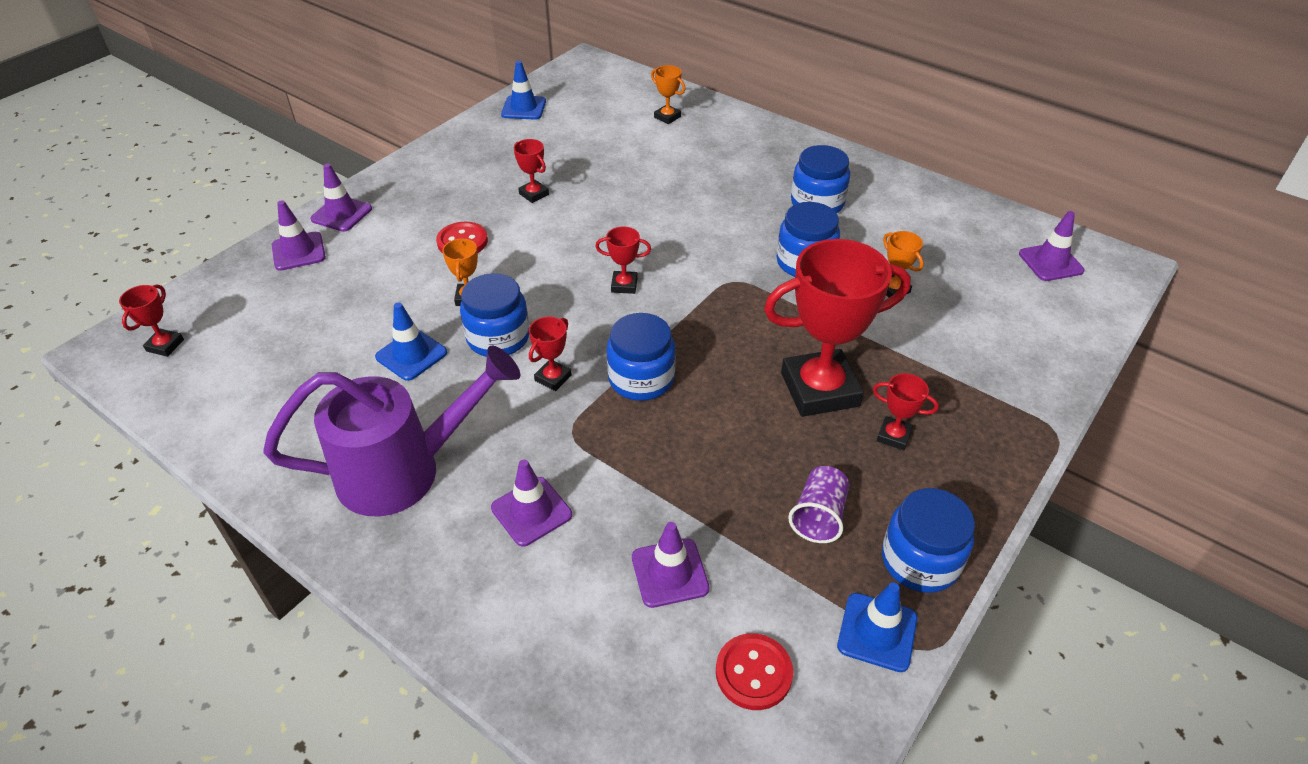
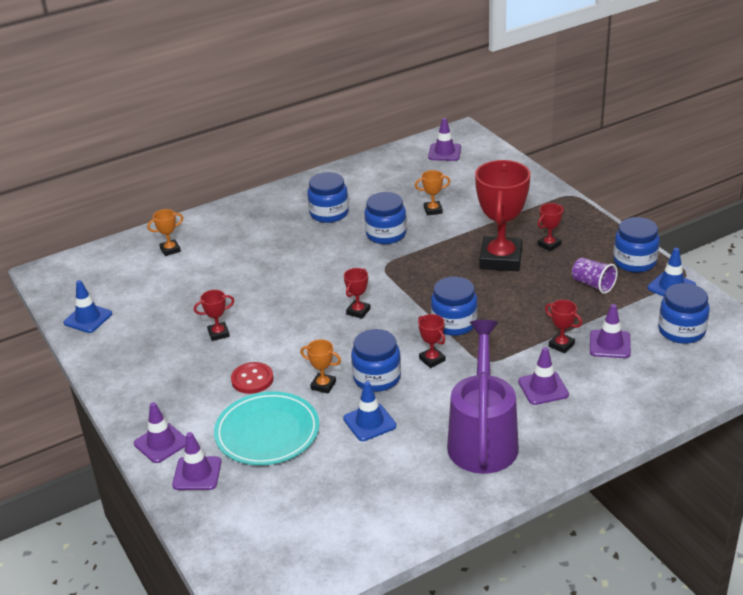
camera: 65 degrees left, 10 degrees down
(165, 345) = (272, 563): red trophy -> red trophy (561, 345)
(374, 279) = (267, 432): none -> turquoise plate
(753, 673) = (681, 331): red button -> blue jar

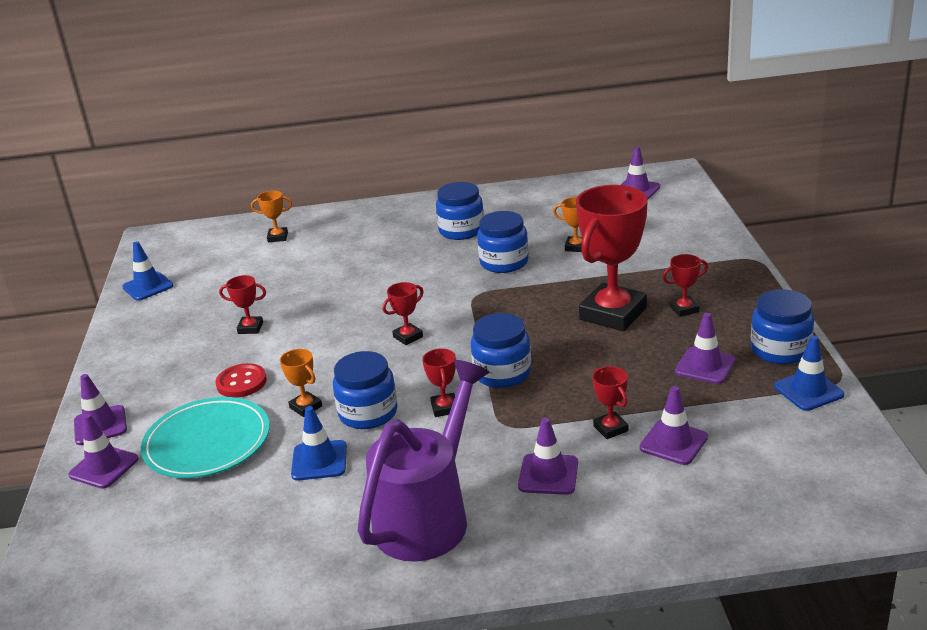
camera: 25 degrees right, 5 degrees down
(593, 285) = (705, 366): purple cup -> purple traffic cone
(681, 331) = (783, 448): blue jar -> none

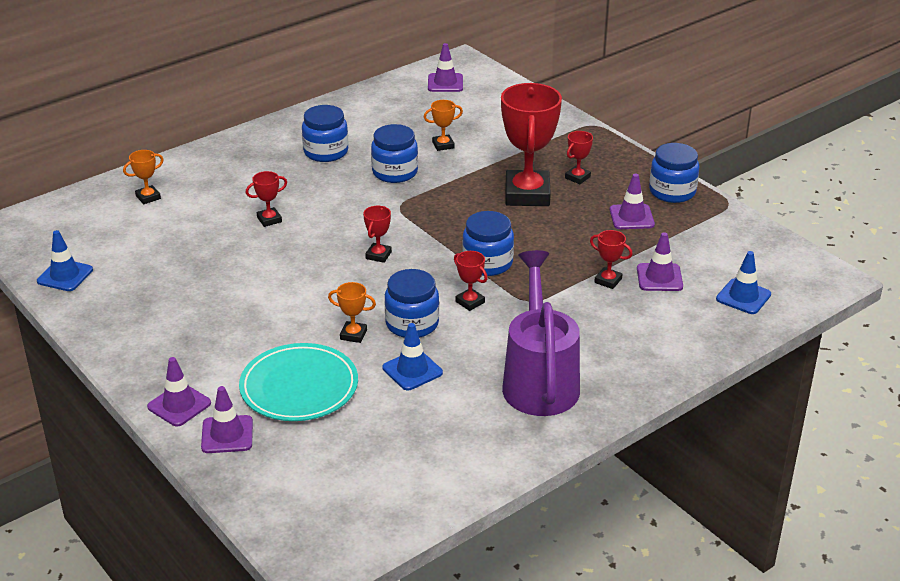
camera: 35 degrees left, 5 degrees up
(241, 382) = (271, 332): red button -> none
(250, 328) = (223, 285): red trophy -> red trophy (269, 219)
(548, 474) = (595, 325): purple traffic cone -> none
(808, 390) = (715, 216): blue traffic cone -> blue traffic cone (743, 297)

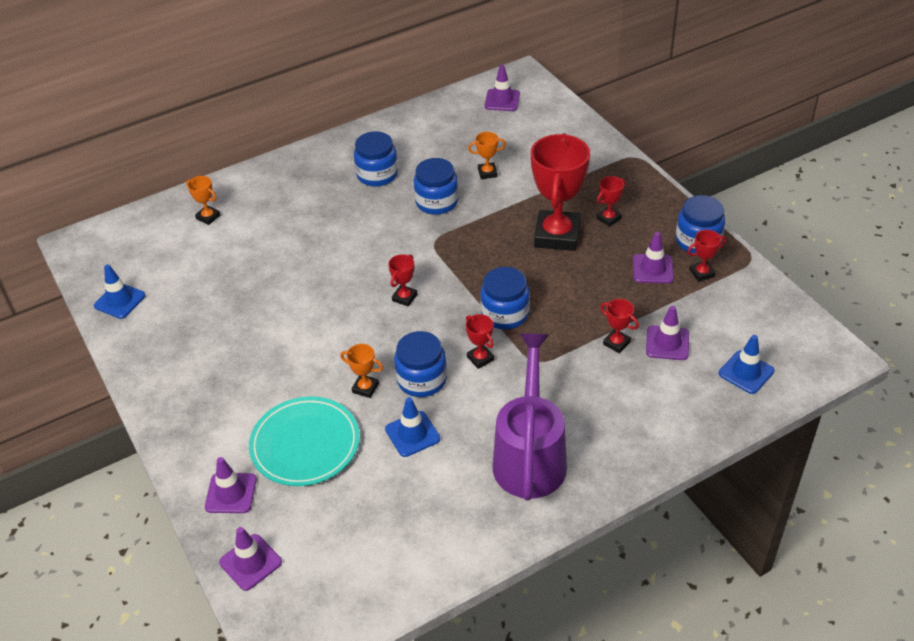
camera: 10 degrees right, 10 degrees up
(148, 197) = (208, 217): orange trophy -> orange trophy turned 60 degrees clockwise
(179, 405) = (194, 455): purple traffic cone -> purple traffic cone (250, 562)
(269, 219) = (312, 249): red trophy -> red trophy (702, 273)

